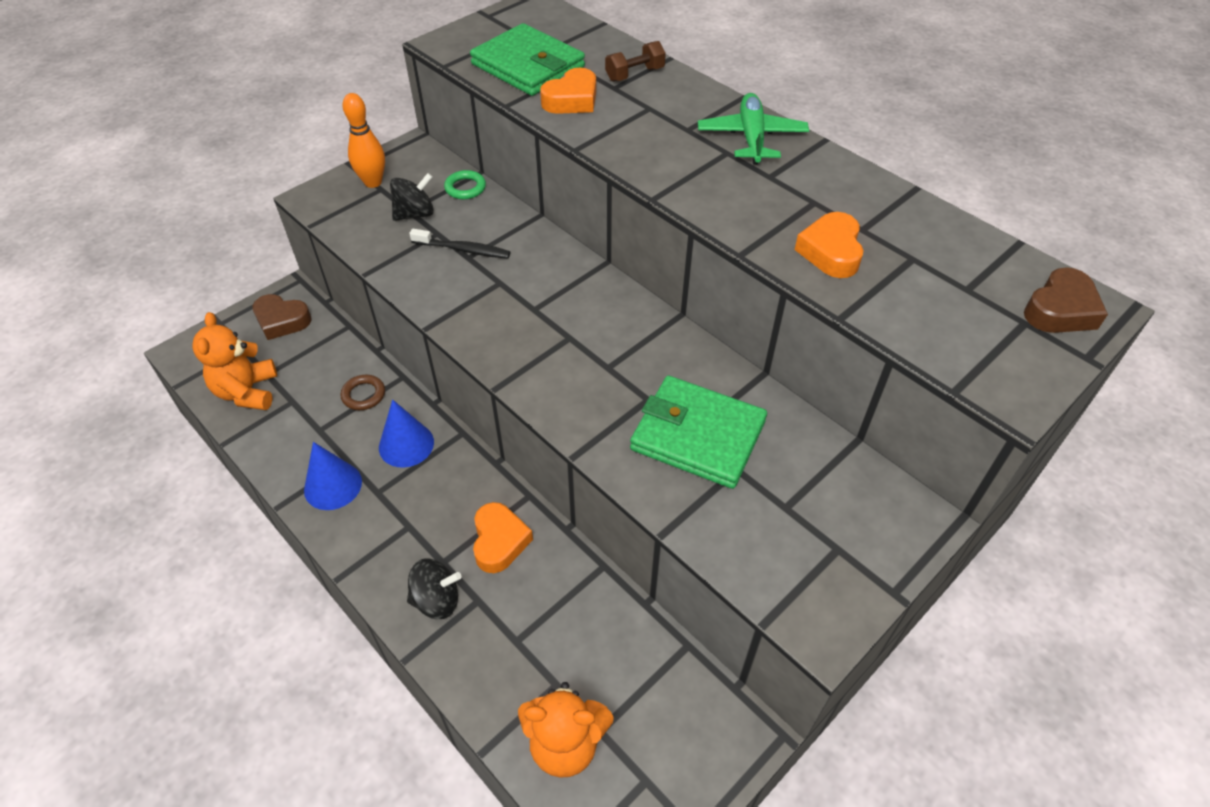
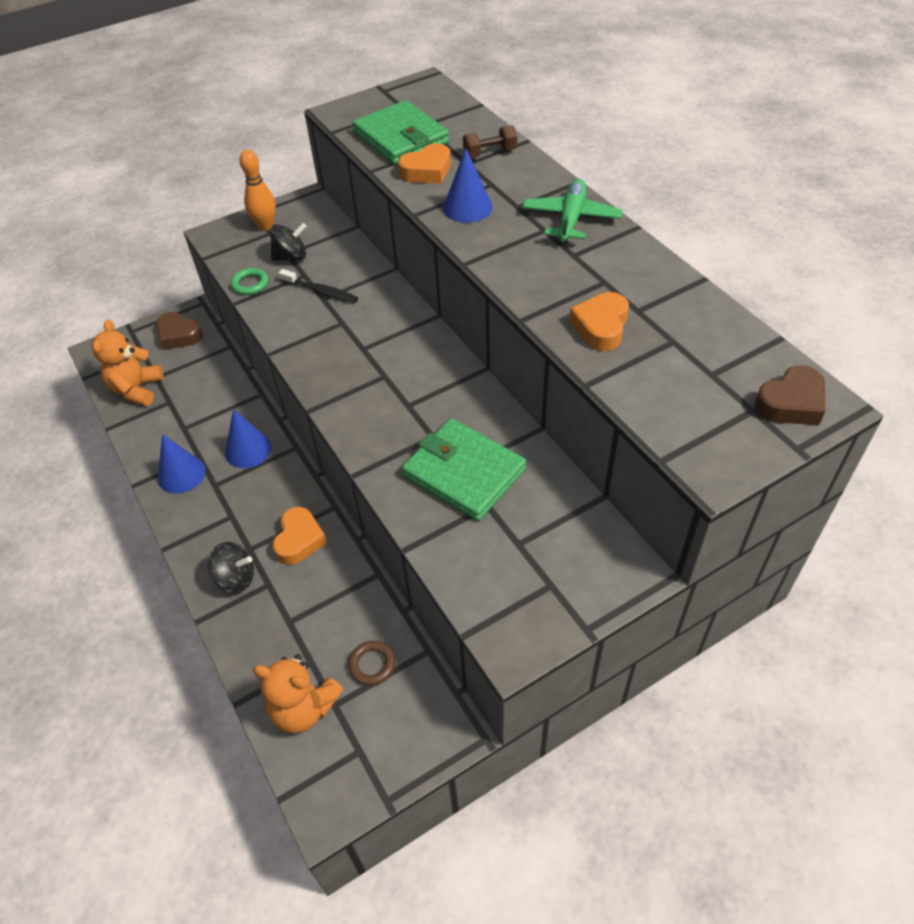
camera: 15 degrees right, 0 degrees up
(363, 395) = (226, 404): brown ring -> brown ring (372, 665)
(465, 188) = (339, 239): green ring -> green ring (250, 284)
(633, 135) = (467, 207): none -> blue cone

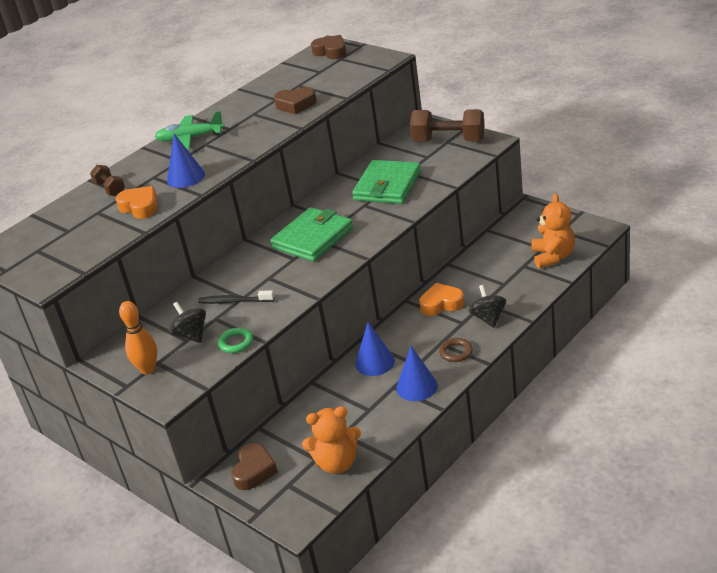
camera: 105 degrees left, 15 degrees down
(321, 291) = (234, 301): black toothbrush -> black toothbrush turned 90 degrees counterclockwise
(372, 665) = (509, 244): brown ring -> brown ring (456, 352)
(401, 138) = (90, 234): green wallet -> green wallet (313, 238)
(552, 588) = (448, 141): none -> brown dumbbell
(601, 327) = (296, 105): orange heart -> brown heart

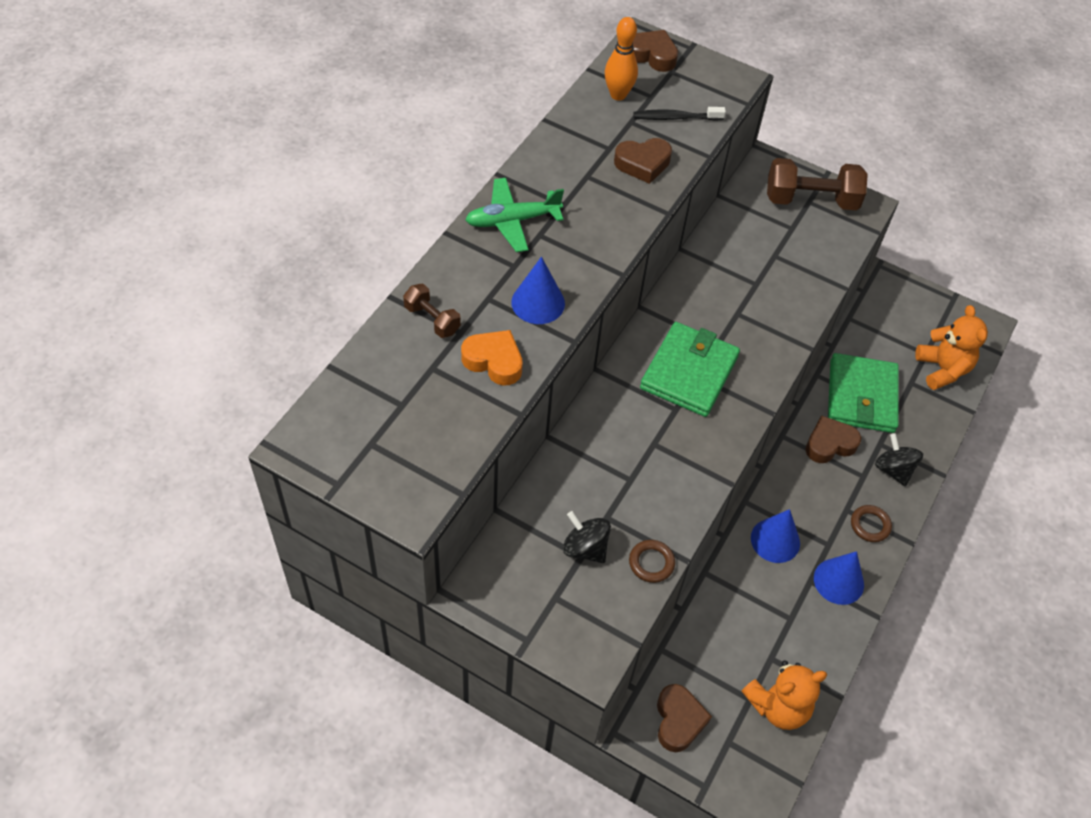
camera: 20 degrees left, 20 degrees up
(148, 369) = (547, 610): orange bowling pin -> orange bowling pin (618, 95)
(234, 301) = (622, 486): black toothbrush -> black toothbrush (675, 118)
(236, 343) = (651, 563): green ring -> brown ring
(387, 186) = (757, 279): green wallet -> green wallet (861, 396)
(441, 304) = (829, 444): orange heart -> brown heart

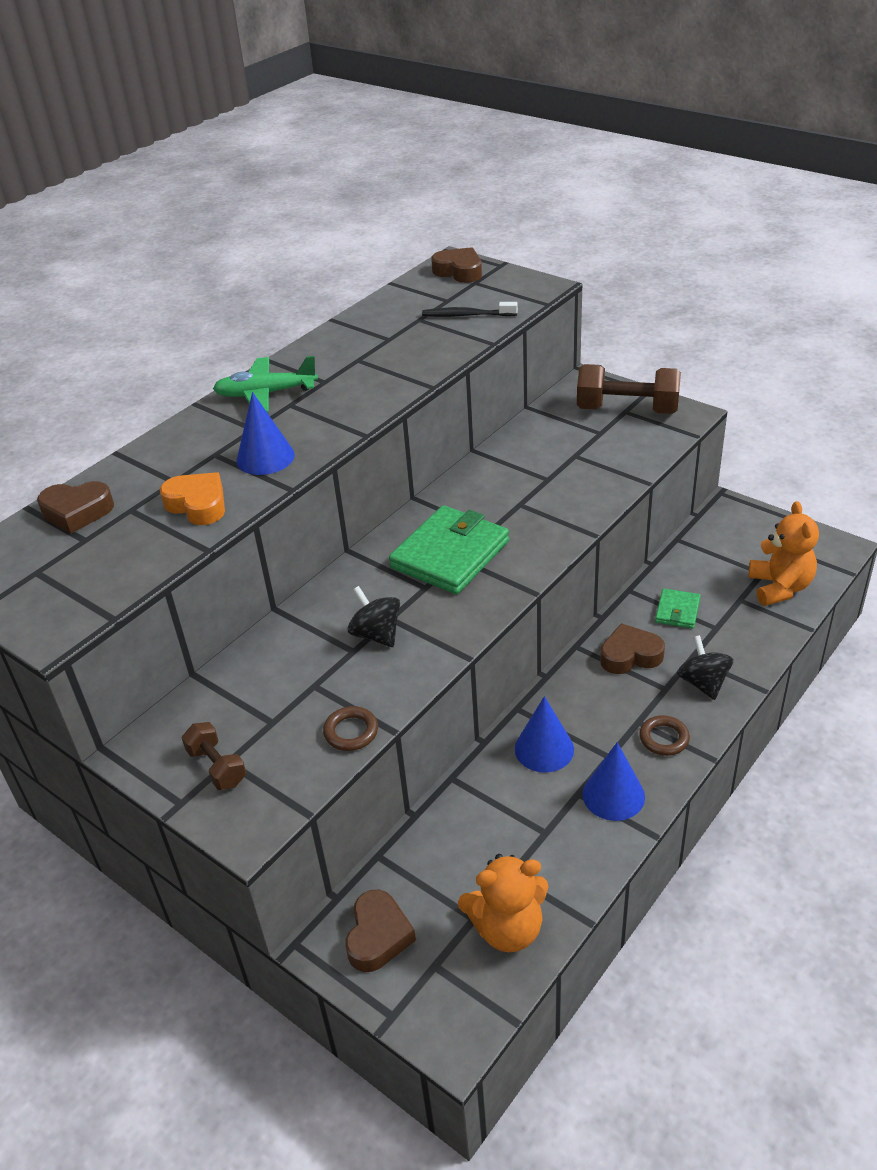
camera: 15 degrees right, 15 degrees down
(432, 319) = (148, 470): brown dumbbell -> brown dumbbell (217, 767)
(585, 548) = (279, 714): black spinning top -> black spinning top (376, 634)
(618, 95) = (413, 300): orange bowling pin -> none
(643, 164) = (419, 350): brown heart -> brown heart (77, 512)
(861, 396) = (677, 611): green wallet -> green wallet, size x0.50

